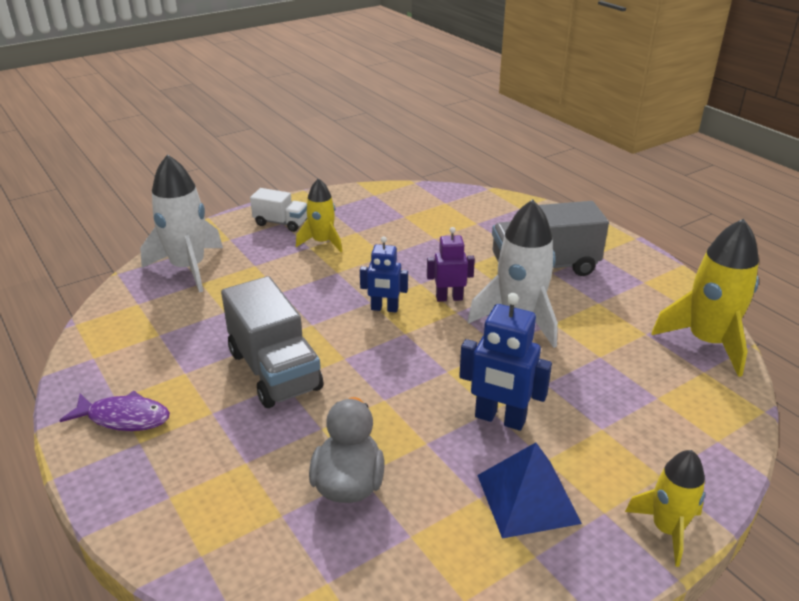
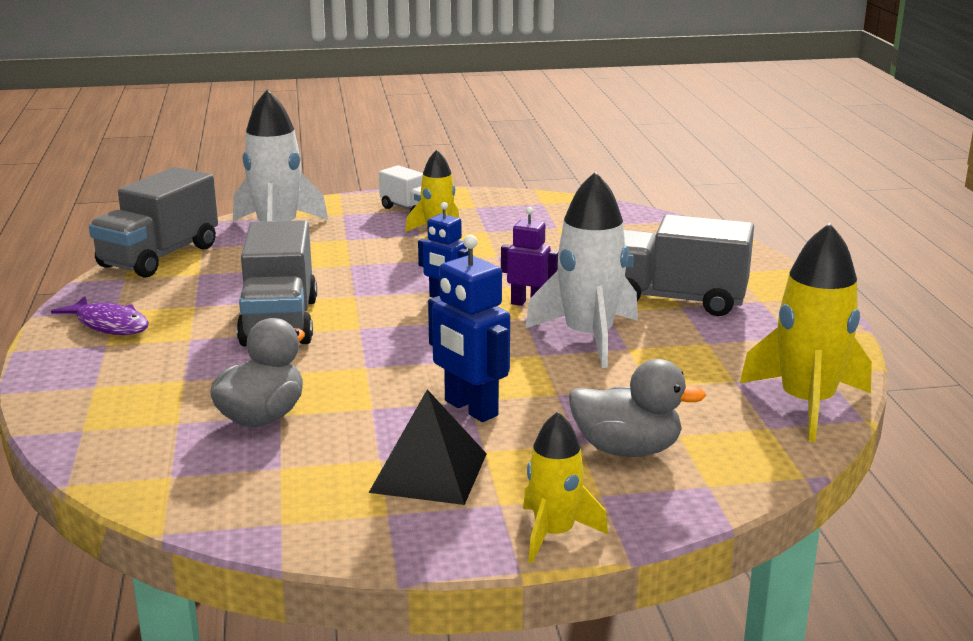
camera: 25 degrees right, 10 degrees down
(107, 324) = (159, 256): none -> grey truck
(527, 498) = (428, 472): blue pyramid -> black pyramid
(639, 424) = (627, 449): none -> grey duck

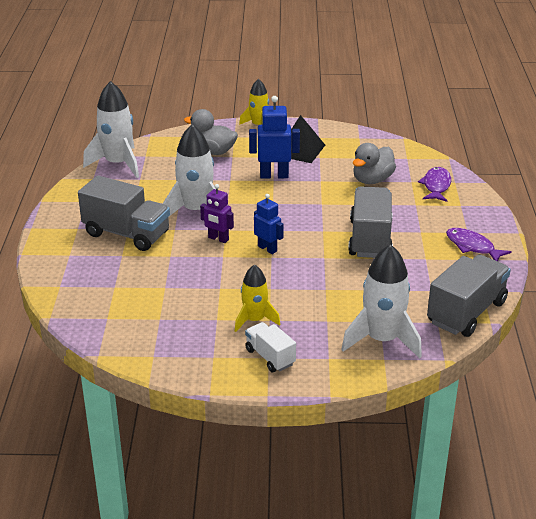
camera: 170 degrees left, 10 degrees up
(127, 417) = (436, 186): none -> purple fish
(470, 408) = (274, 175): blue robot -> blue robot turned 60 degrees counterclockwise
(806, 404) = (118, 164): yellow rocket -> white rocket

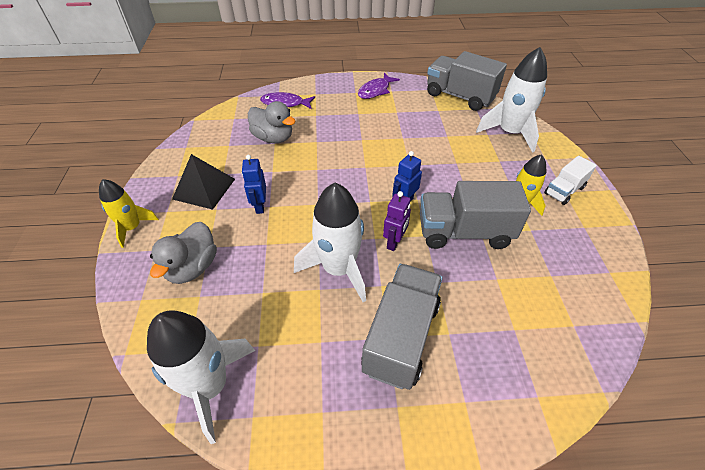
camera: 95 degrees left, 15 degrees up
(274, 175) = (260, 206): blue robot -> blue robot, size x0.66
(370, 239) = (374, 139): grey truck -> grey truck (464, 232)

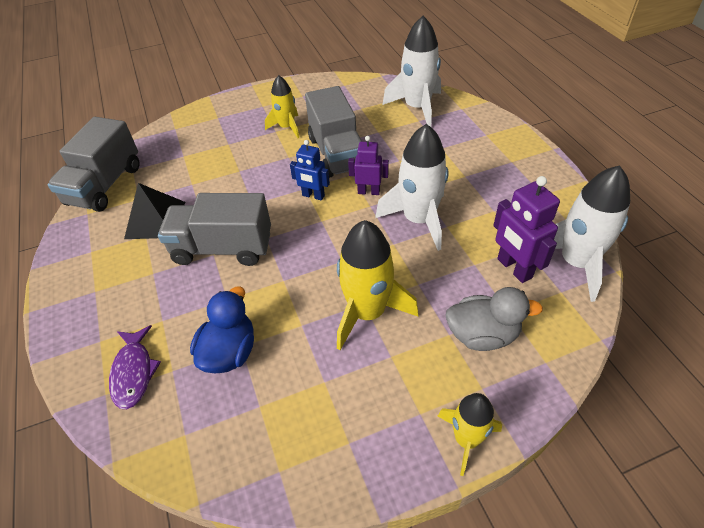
camera: 105 degrees left, 0 degrees up
(204, 188) = (362, 389): black pyramid -> black pyramid (155, 220)
(238, 322) = (514, 268): none -> purple robot
(260, 206) = (367, 312): blue robot -> yellow rocket
(273, 138) = (229, 352): grey duck -> blue duck
(375, 91) = (91, 268): purple fish -> none
(401, 336) = (460, 169): grey truck -> grey truck (222, 248)
(509, 133) = (178, 141): white rocket -> white rocket (417, 108)
(564, 190) = (261, 106): white truck -> none

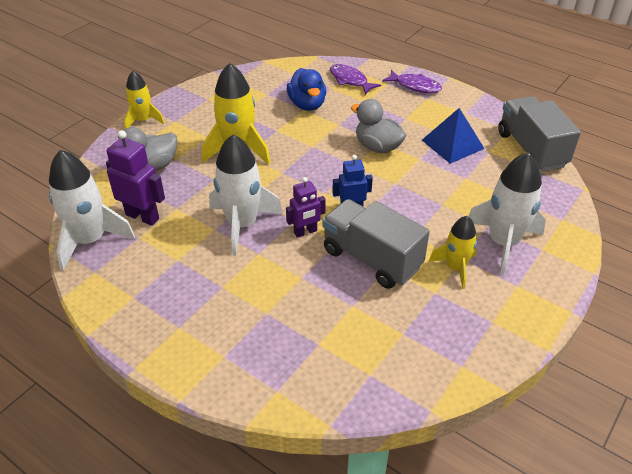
camera: 145 degrees right, 5 degrees down
(80, 317) = (415, 86): none -> purple fish
(155, 220) = (452, 144): black pyramid -> blue pyramid
(222, 248) = (378, 147): grey truck -> grey duck
(417, 108) = (334, 364): white rocket -> white rocket (503, 242)

